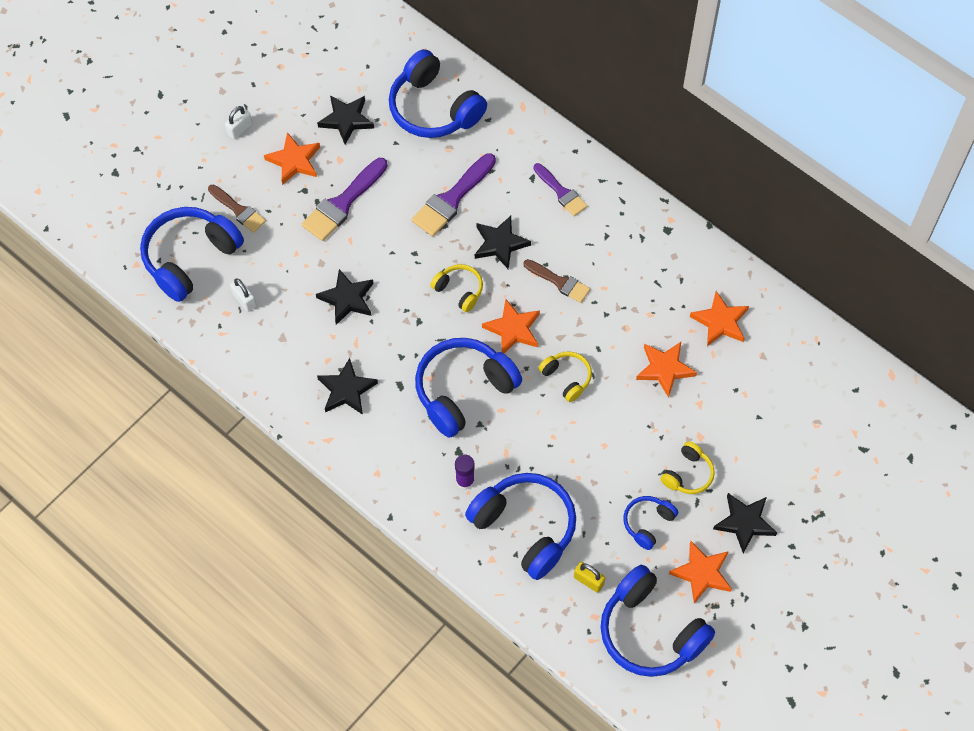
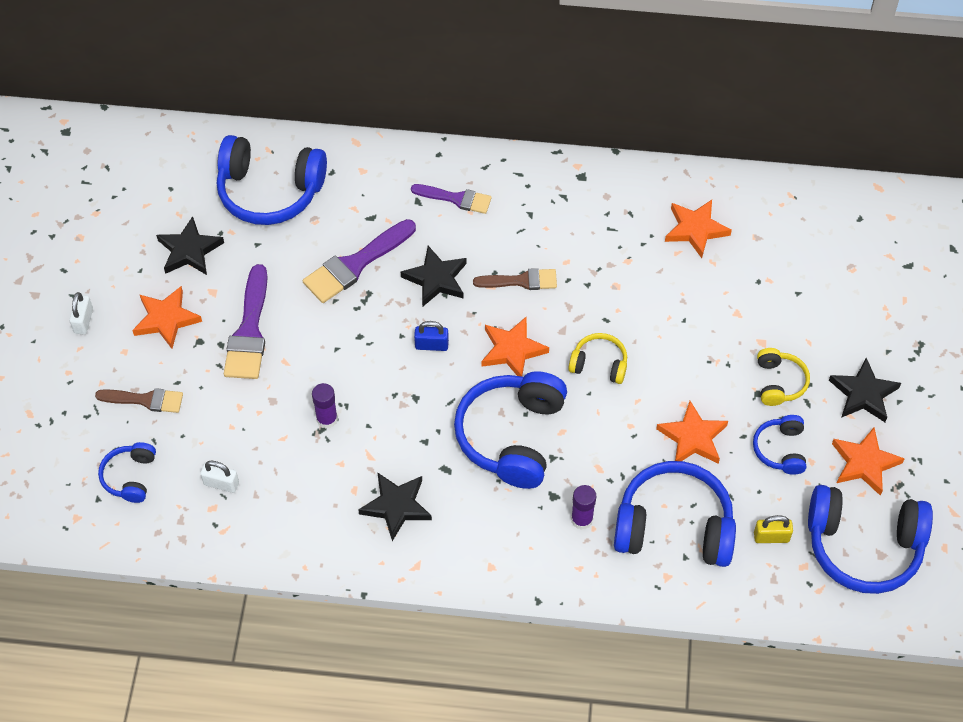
camera: 35 degrees left, 5 degrees down
(190, 258) = (130, 477): blue headphones -> blue headphones, size x0.51
(347, 299) = (327, 419): black star -> purple glue stick
(452, 199) = (355, 264): purple brush -> purple brush turned 45 degrees clockwise
(459, 290) = (431, 345): yellow headphones -> blue padlock
(665, 369) = (681, 301): orange star -> orange star (692, 437)

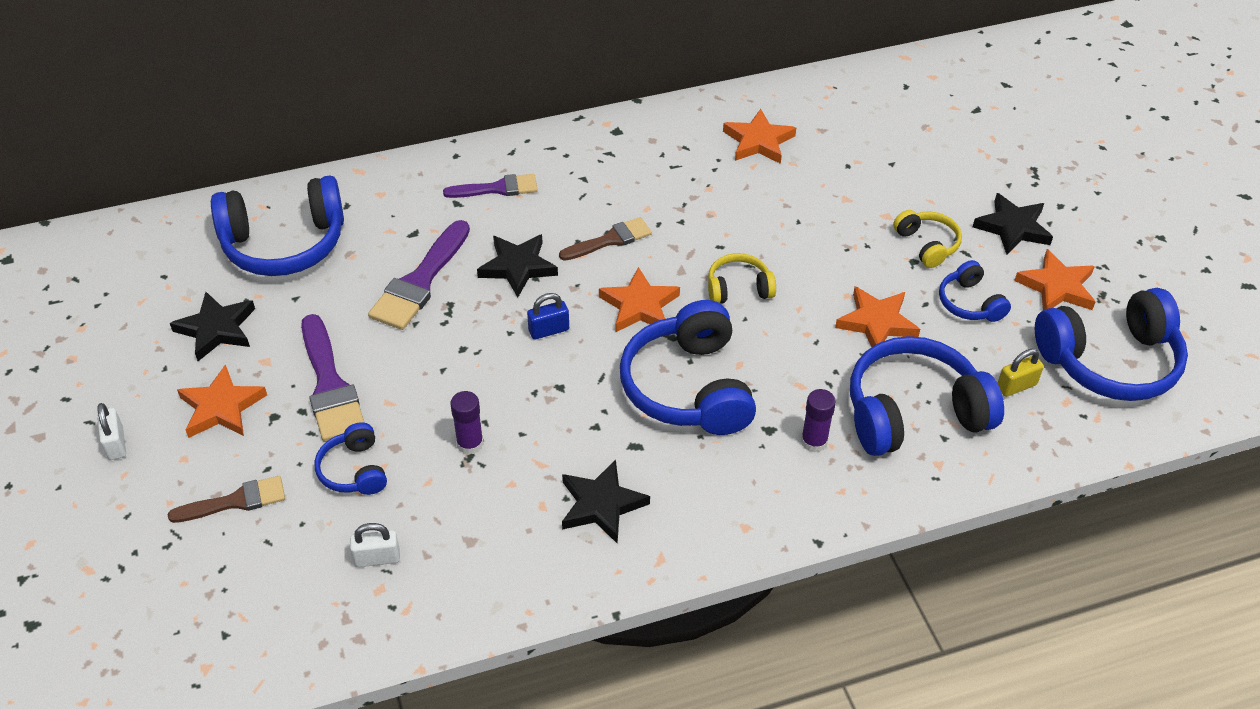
camera: 25 degrees left, 10 degrees down
(130, 477) = (256, 593): blue headphones -> blue headphones (354, 470)

